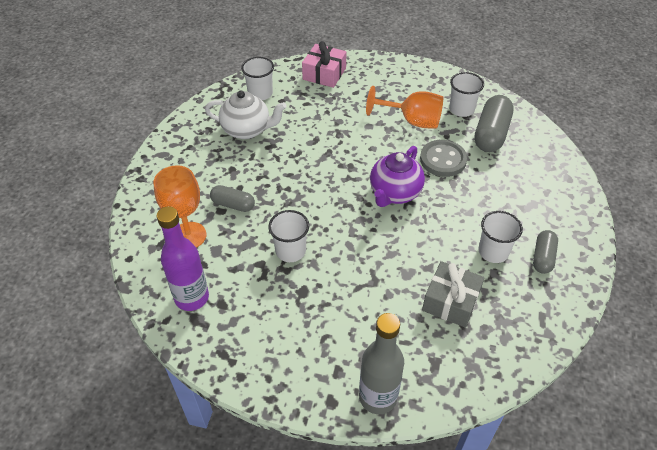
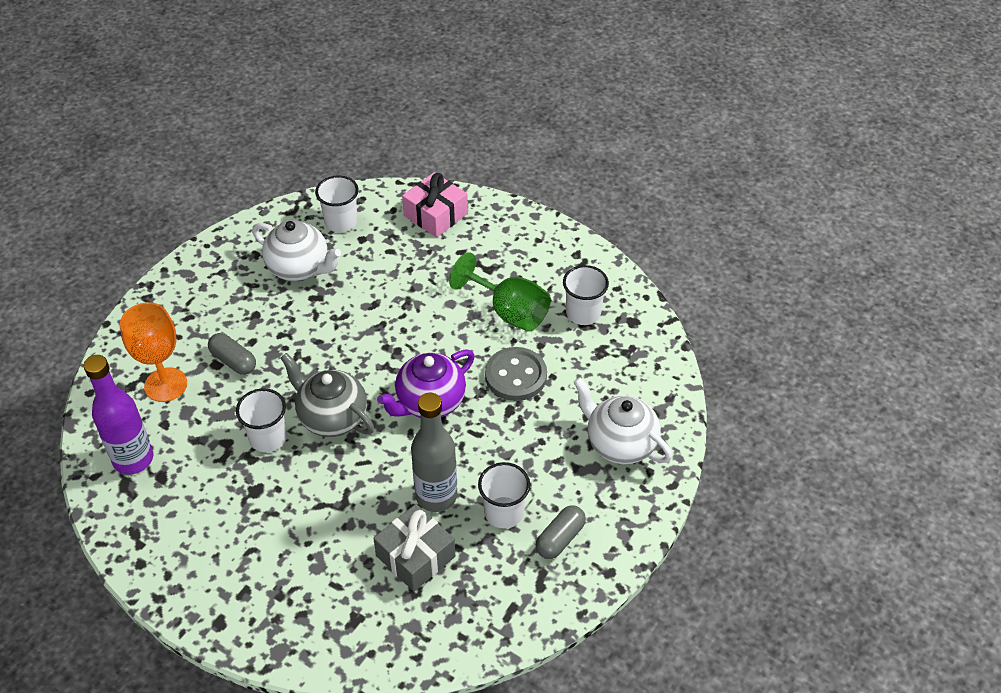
camera: 20 degrees right, 0 degrees up
(330, 223) = (331, 417): none -> grey teapot
(378, 397) = (270, 635): grey bottle -> grey bottle (436, 496)
(412, 121) = (509, 311): orange goblet -> green goblet
(491, 134) = (600, 358): grey capsule -> none
(540, 183) = (619, 443): none -> white teapot

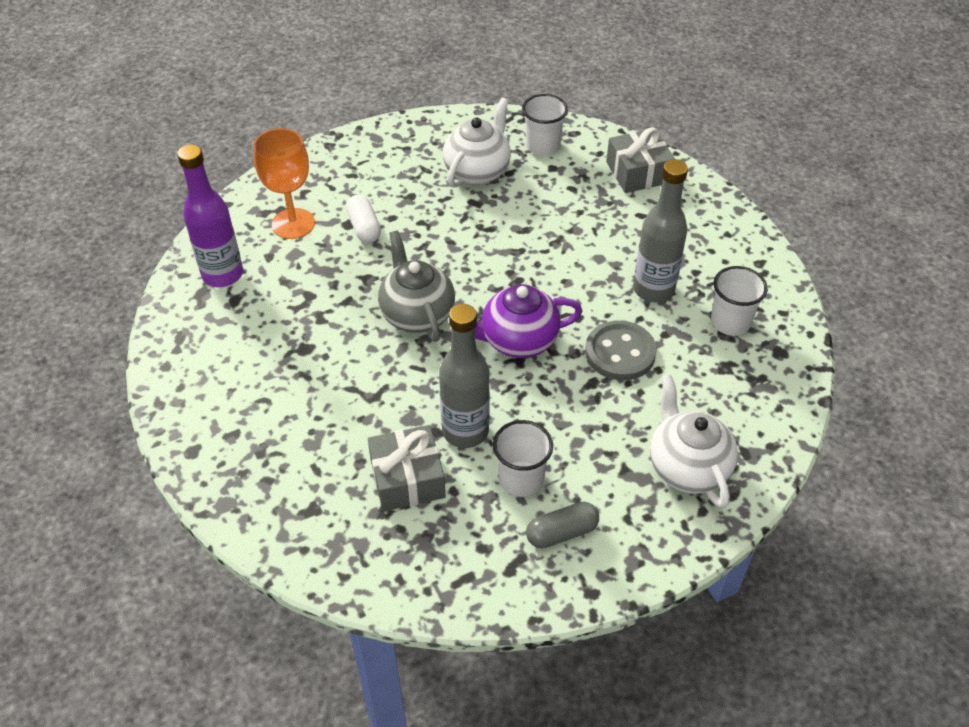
camera: 30 degrees right, 0 degrees up
(233, 361) = (364, 227): grey capsule -> white capsule
(268, 438) = (347, 307): white cup -> none
(299, 268) = (477, 171): white teapot -> white teapot turned 120 degrees counterclockwise
(436, 214) = (638, 172): pink gift -> grey gift
(509, 311) = (653, 289): green goblet -> grey bottle

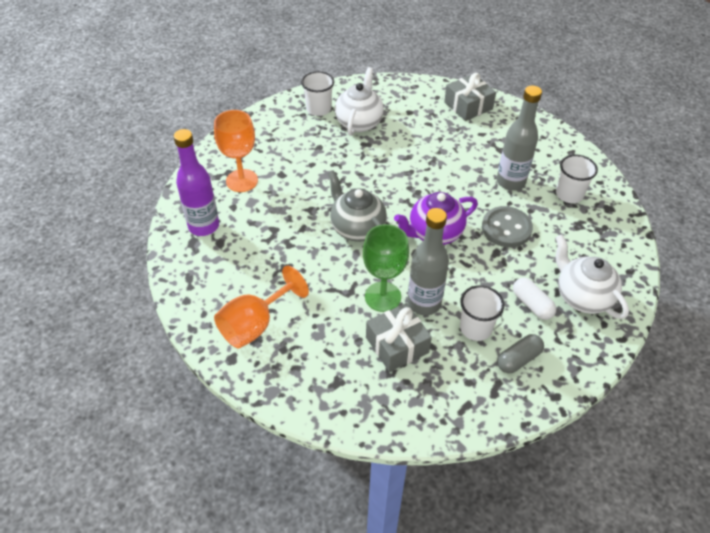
camera: 15 degrees left, 0 degrees up
(237, 414) = (255, 325): none -> orange goblet
(364, 227) = (295, 174): white capsule -> white capsule (532, 304)
(414, 411) = (382, 297): none -> green goblet
(543, 146) = (397, 98): white cup -> white cup (318, 109)

